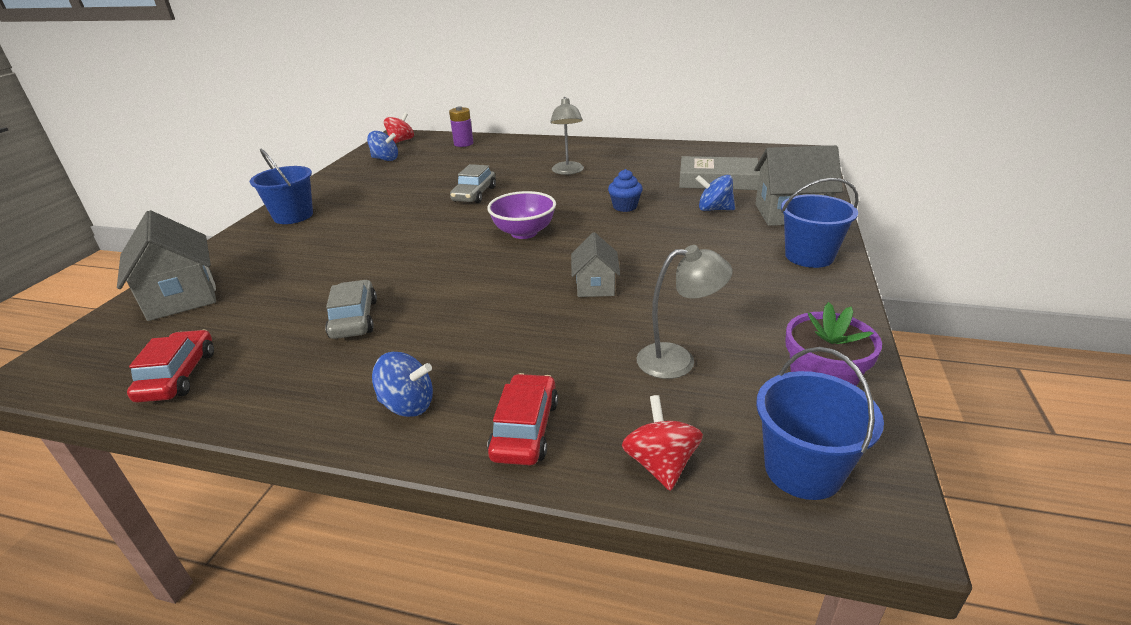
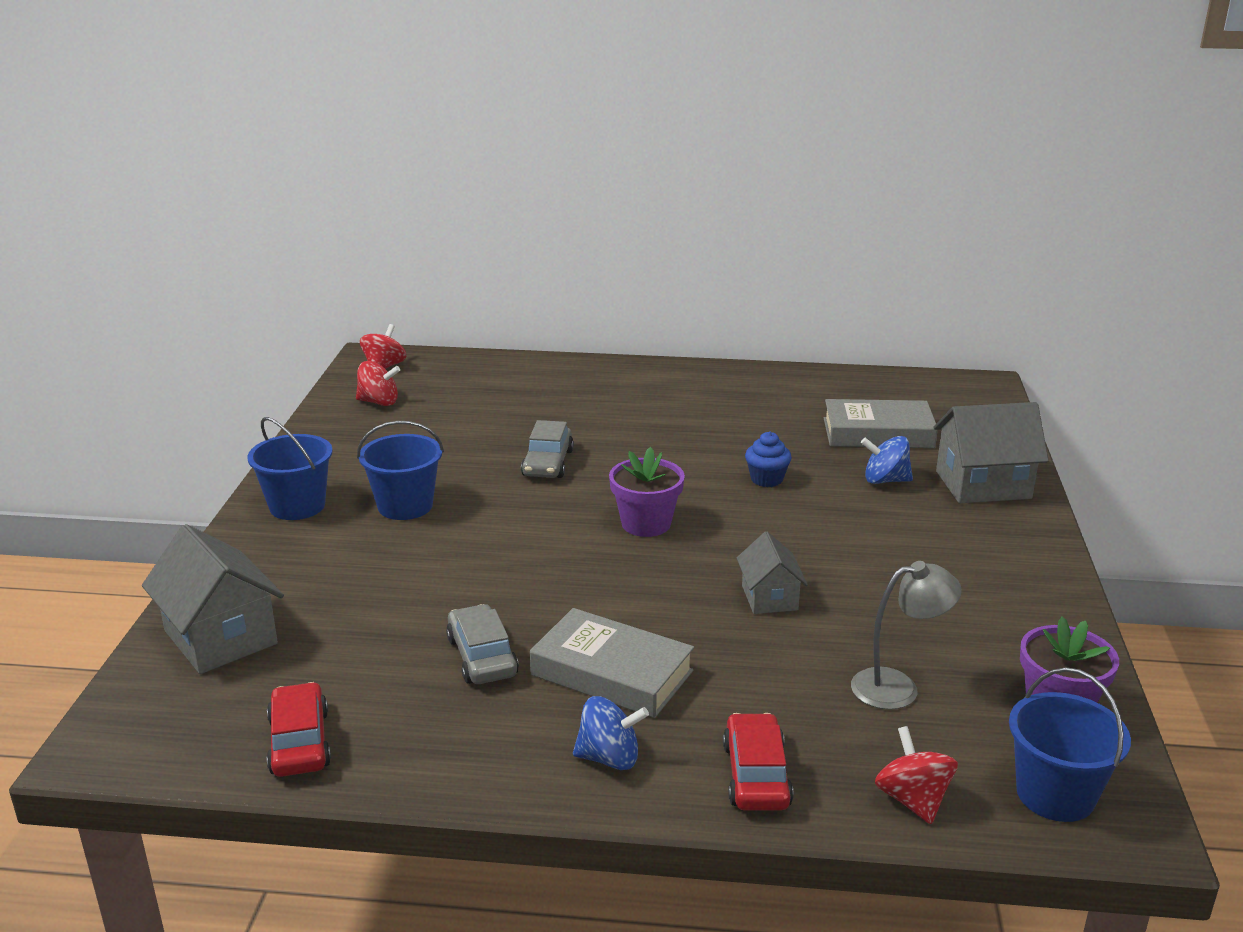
camera: 10 degrees left, 5 degrees down
(385, 159) = (379, 402): blue spinning top -> red spinning top
(445, 336) = (612, 673): none -> grey book
(463, 144) = (487, 372): purple battery -> none
(524, 233) = (646, 524): purple bowl -> purple flower pot
(568, 171) = (666, 421): grey lamp -> none
(809, 256) = (1017, 546): blue bucket -> blue bucket (405, 506)

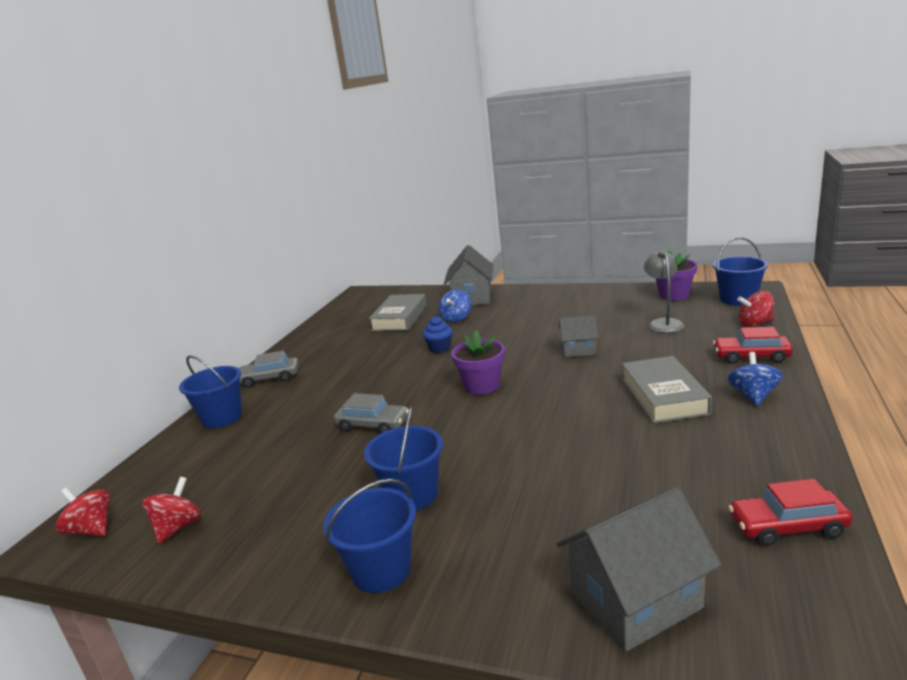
camera: 75 degrees left, 5 degrees down
(482, 657) = (651, 444): grey car -> grey car (269, 378)
(571, 374) = (222, 417): none -> blue bucket
(612, 673) = (664, 396): grey book -> grey book turned 45 degrees counterclockwise

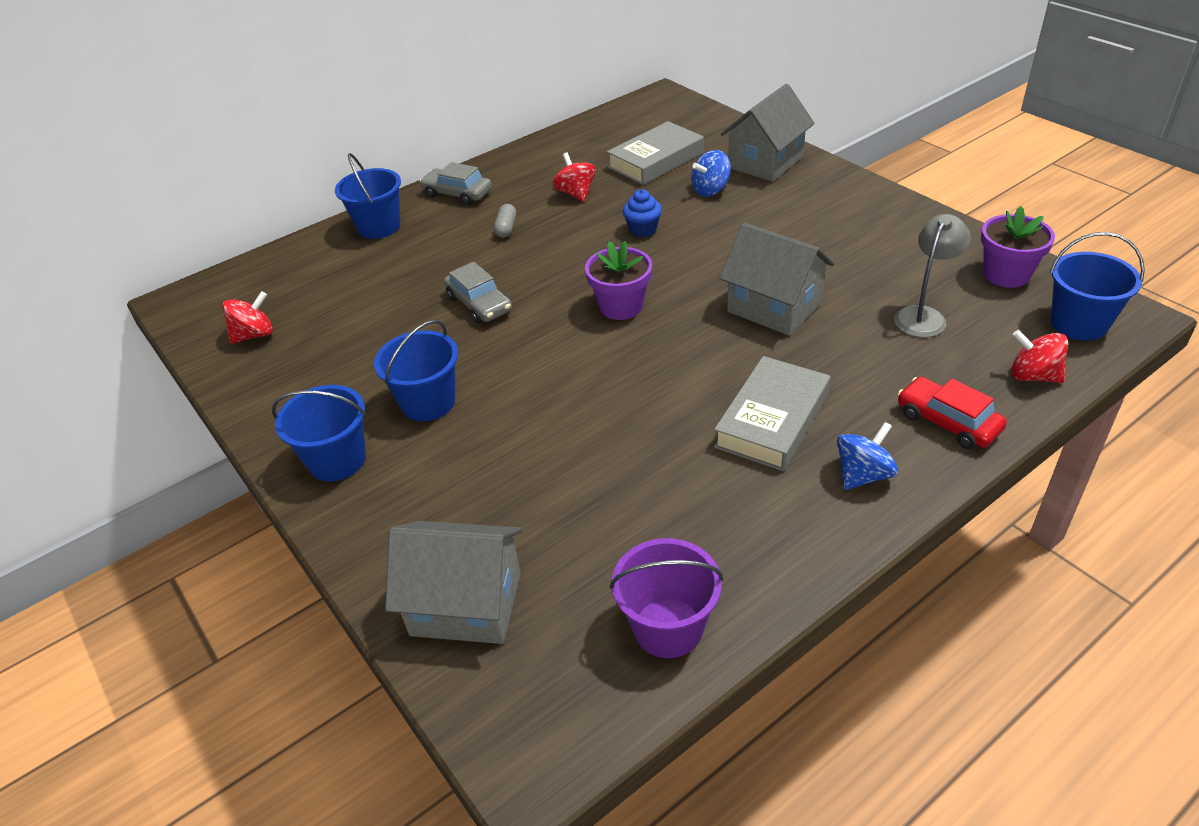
camera: 35 degrees right, 20 degrees up
(92, 530) = (205, 303): red spinning top -> red spinning top (576, 194)
(336, 381) = (506, 228): none -> grey capsule
(578, 350) = (774, 307): grey house -> grey house, size x1.70
(787, 526) = (668, 627): red car -> purple bucket

